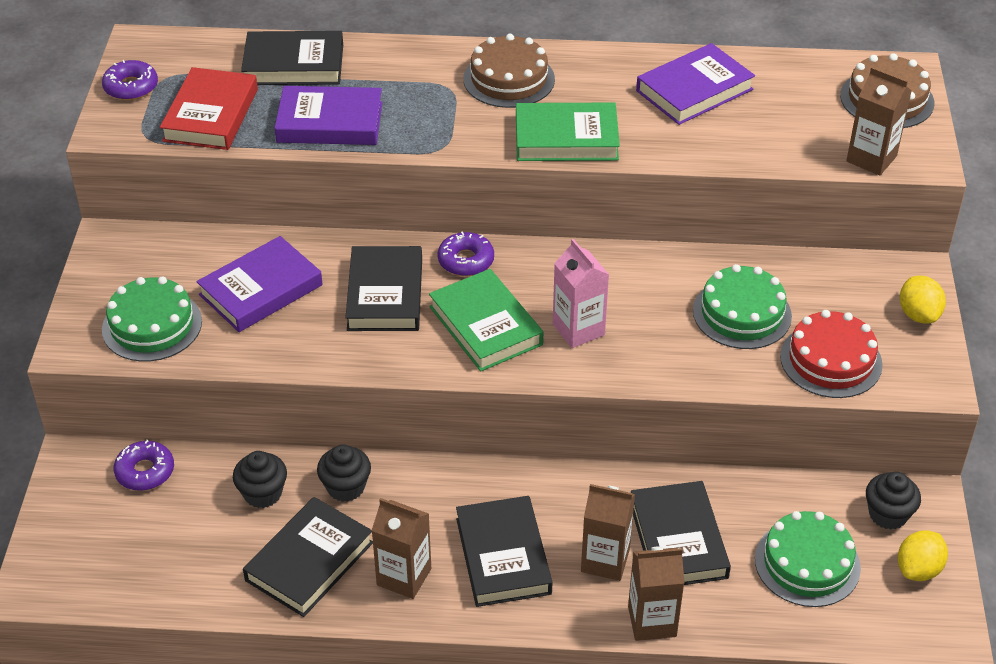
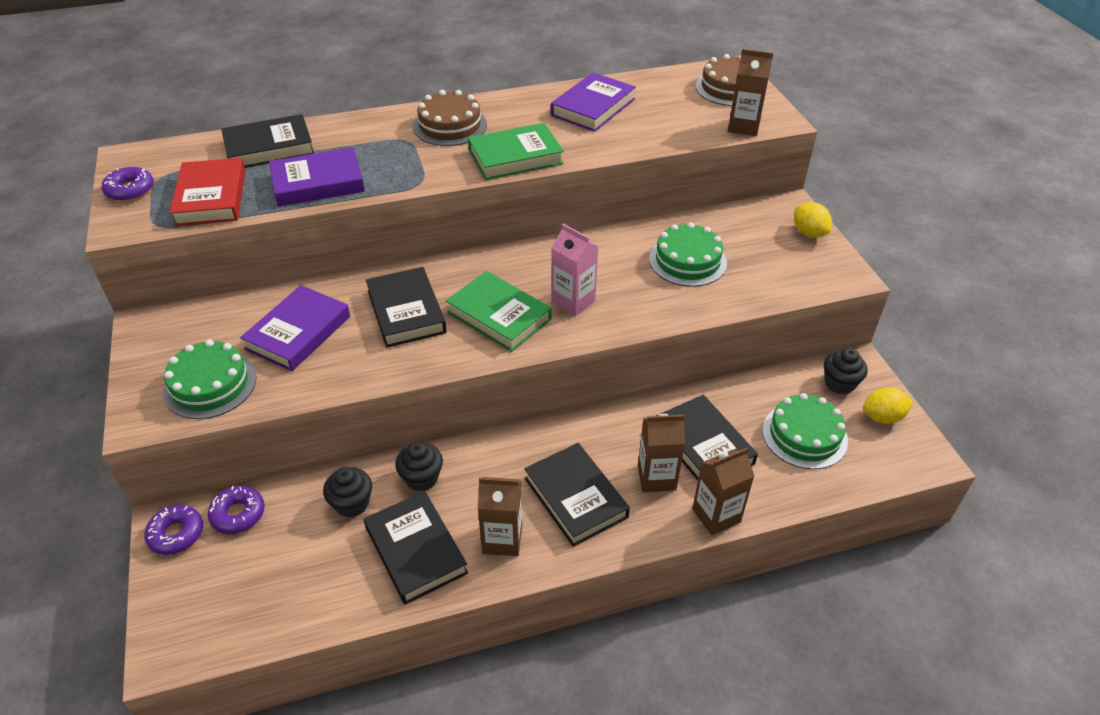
camera: 20 degrees left, 0 degrees up
(309, 561) = (416, 550): black book -> black book turned 45 degrees counterclockwise
(466, 260) = (460, 271): purple donut -> purple donut (176, 534)
(831, 360) = (768, 278): red cake -> none
(918, 569) = (882, 417): yellow lemon -> yellow lemon turned 60 degrees clockwise

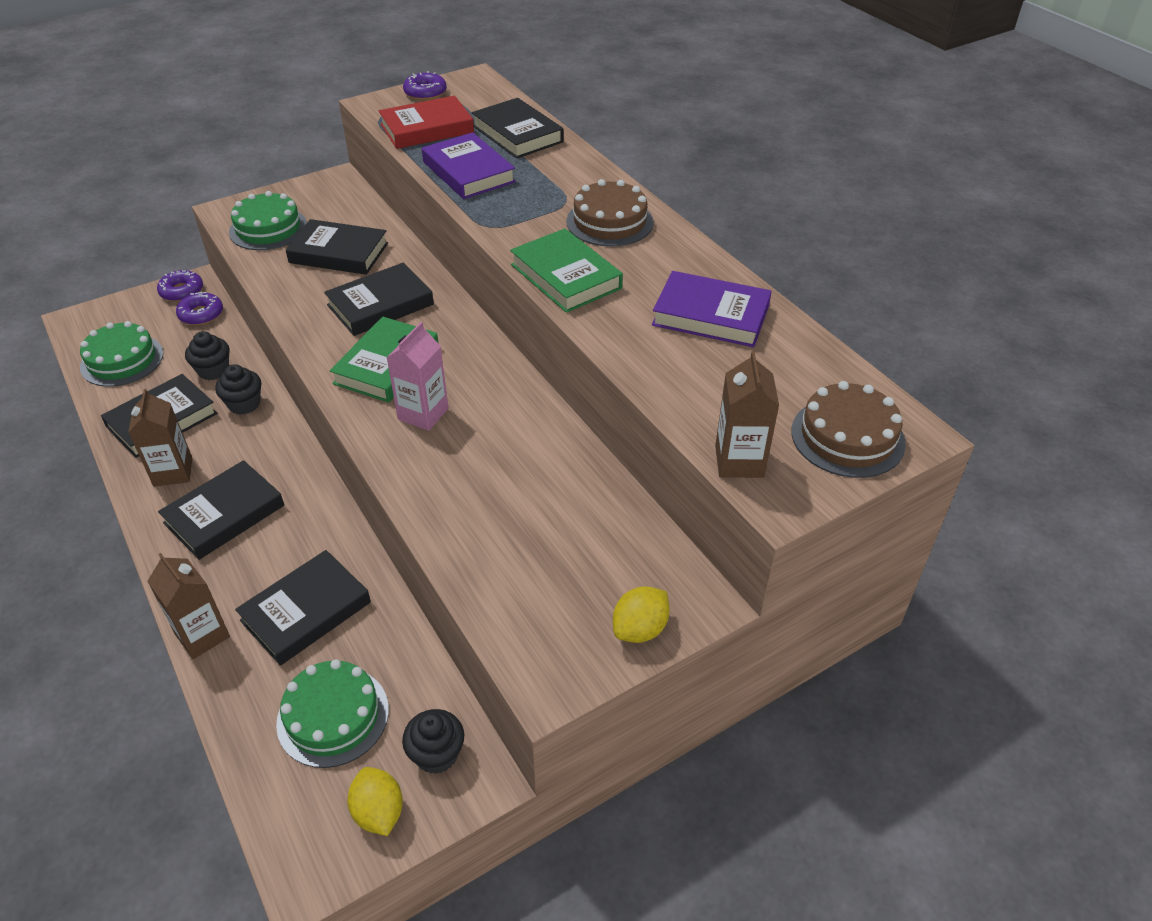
camera: 75 degrees right, 0 degrees up
(298, 332) = (339, 253): purple book -> black book
(656, 477) = (254, 575): brown carton -> none
(687, 261) = (528, 501): green cake -> green cake (122, 360)

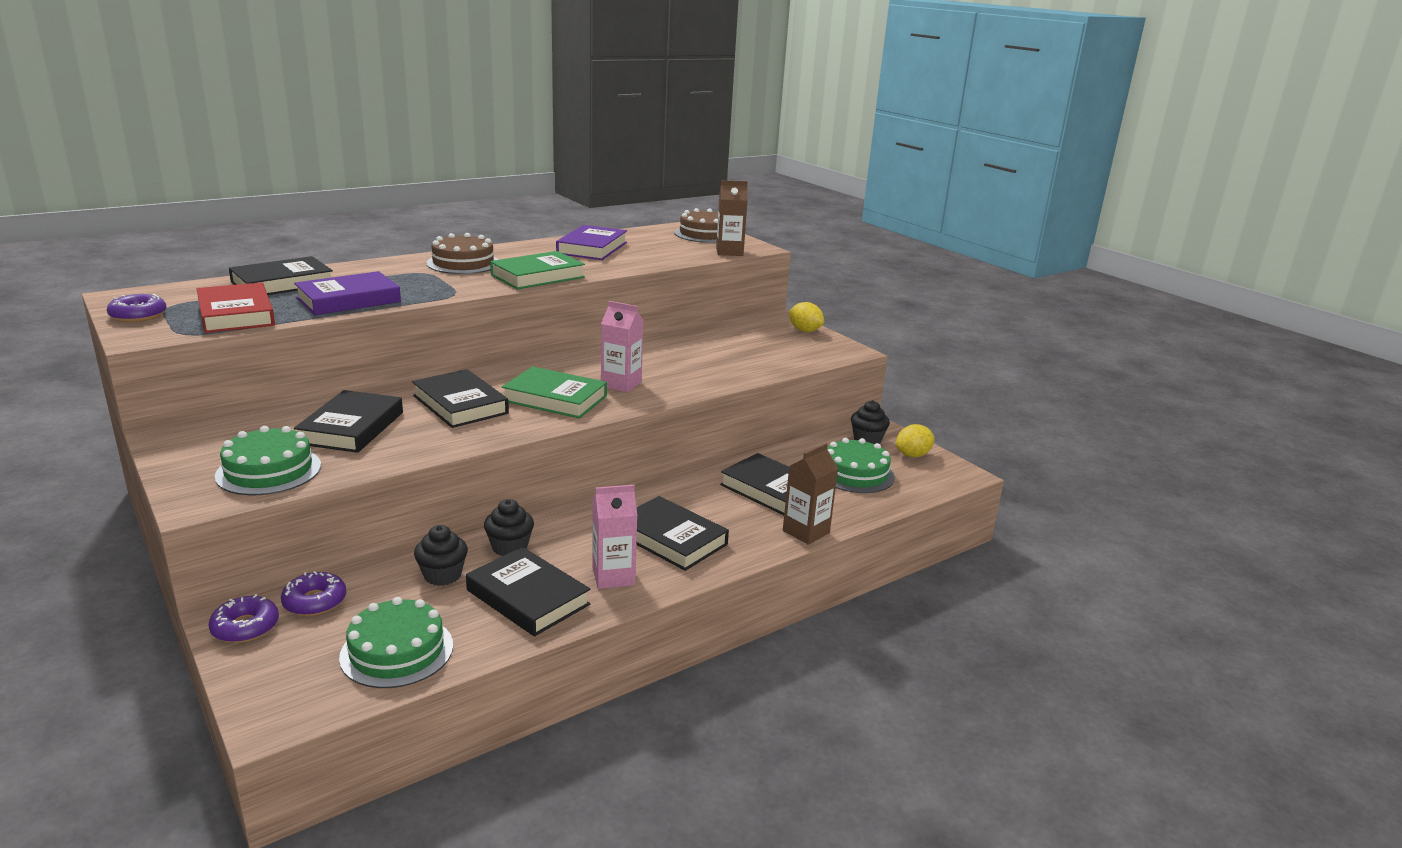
camera: 95 degrees left, 20 degrees down
(173, 472) = (613, 576): brown carton -> pink carton

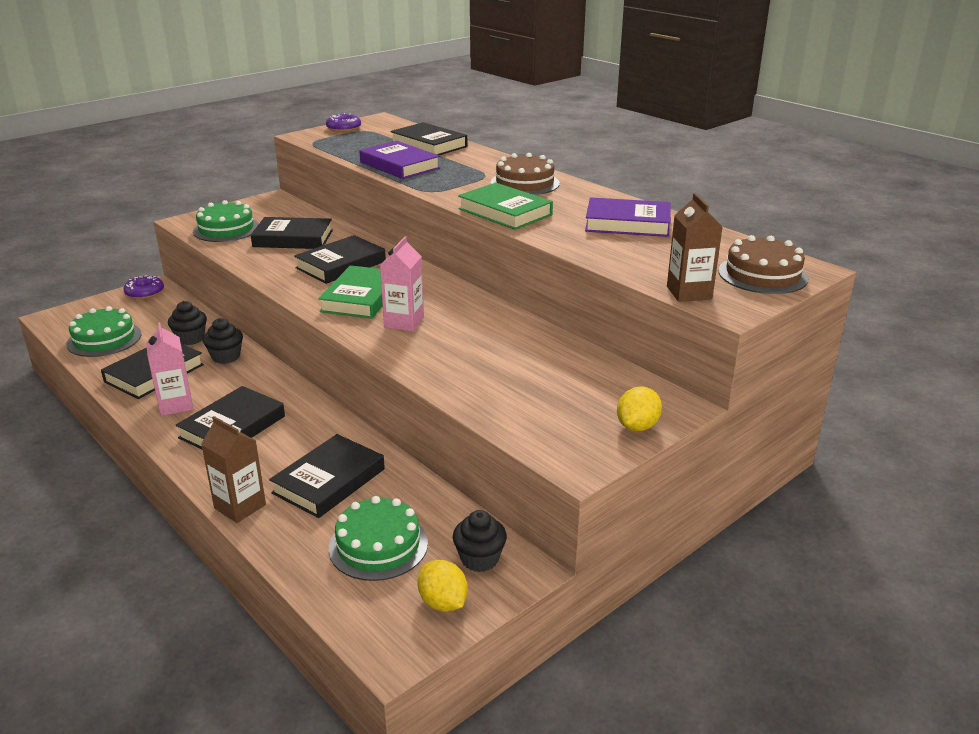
camera: 85 degrees right, 5 degrees up
(236, 314) = (354, 146): red book -> none
(315, 601) = (167, 305): purple donut -> none

